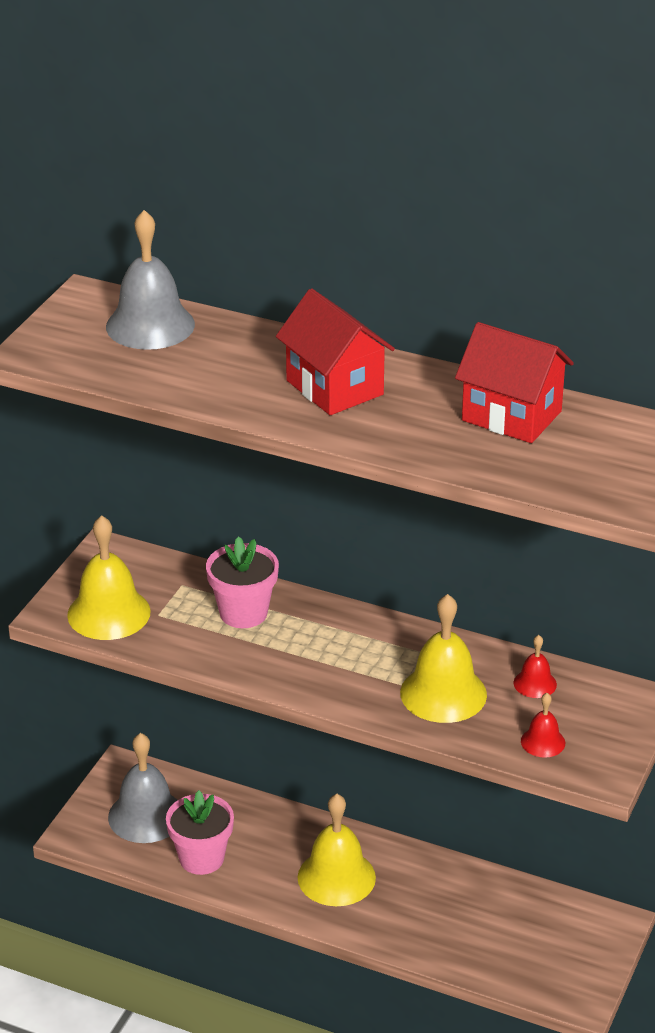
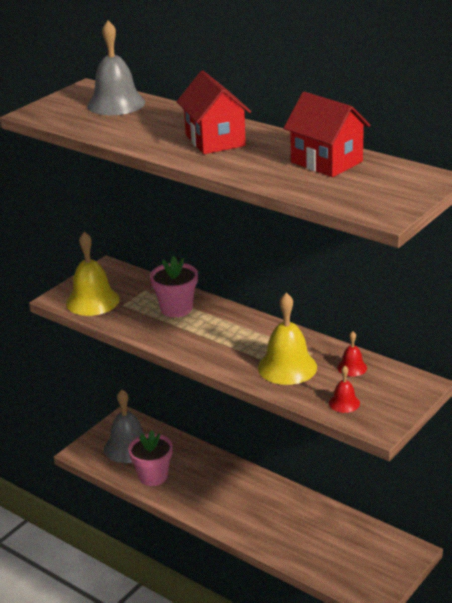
camera: 15 degrees right, 5 degrees down
(336, 877) = (234, 498): yellow bell -> none

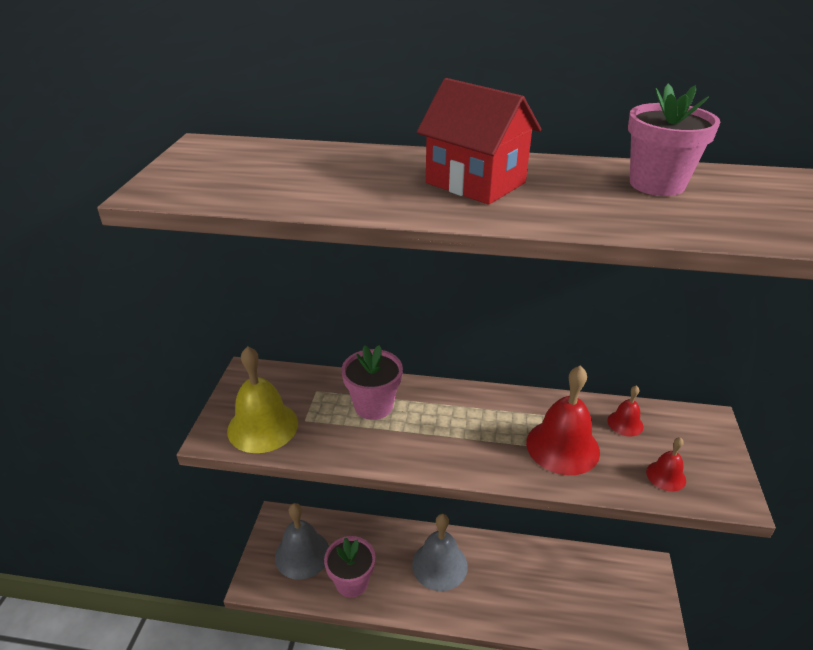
camera: 30 degrees left, 5 degrees up
(116, 104) = (271, 158): grey bell -> grey bell (439, 565)
(287, 367) = (562, 446): yellow bell -> red bell
(326, 162) = (657, 184): red house -> pink flower pot

